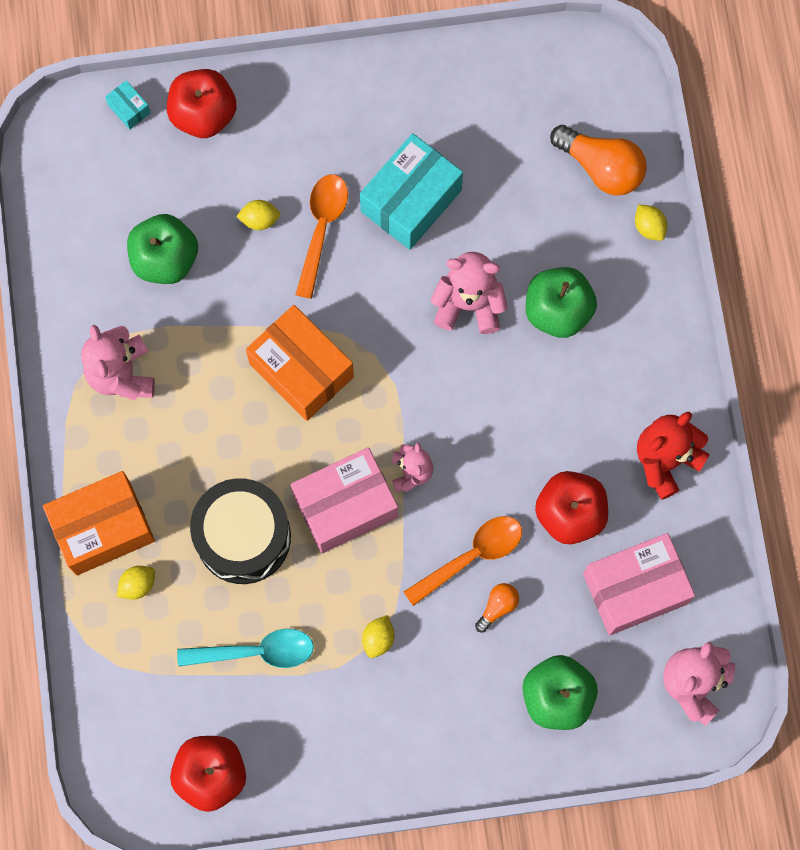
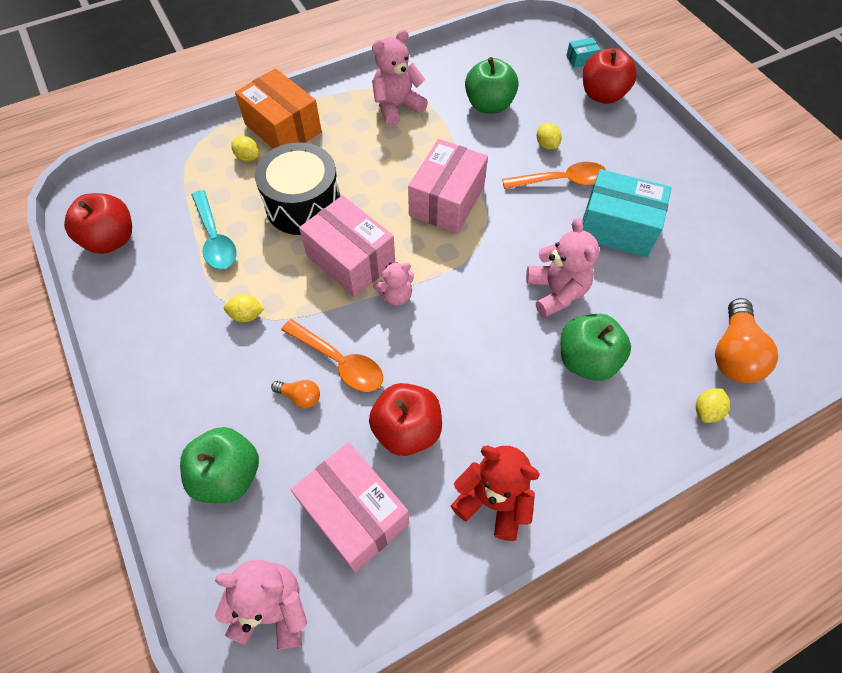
camera: 70 degrees right, 15 degrees down
(129, 109) = (581, 59): turquoise box -> turquoise box turned 45 degrees clockwise
(301, 370) = (447, 201): orange box -> pink box

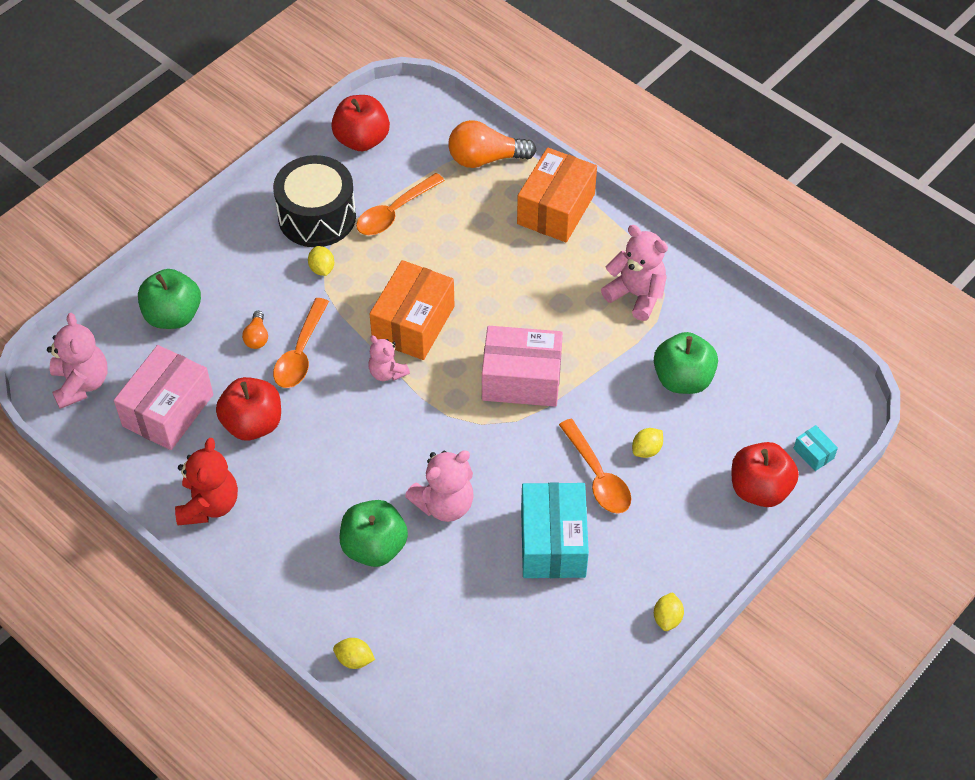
camera: 70 degrees right, 5 degrees down
(215, 238) = (394, 212): turquoise spoon -> orange spoon
(248, 157) = (503, 196): yellow lemon -> yellow lemon (667, 618)
(303, 205) = (463, 263): black drum -> black drum (317, 216)
(351, 260) = (413, 323): pink box -> orange box
(733, 353) = (431, 677): orange light bulb -> orange light bulb (485, 158)

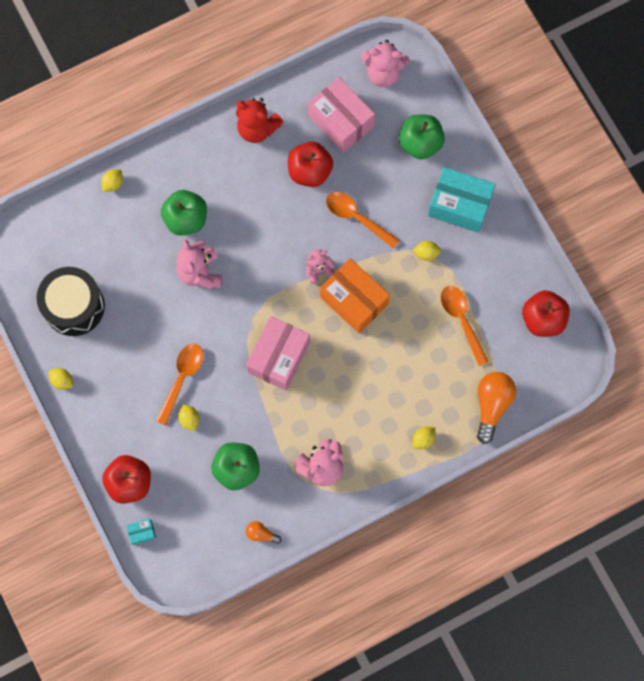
camera: 110 degrees right, 20 degrees up
(257, 337) = (381, 193): orange light bulb -> orange light bulb (261, 534)
(317, 216) = (476, 264): black drum -> black drum (74, 306)
(553, 542) = (144, 330): turquoise box -> turquoise box (459, 205)
(556, 209) = (423, 439): orange box -> yellow lemon
(598, 476) = (182, 378): orange spoon -> orange spoon turned 120 degrees clockwise

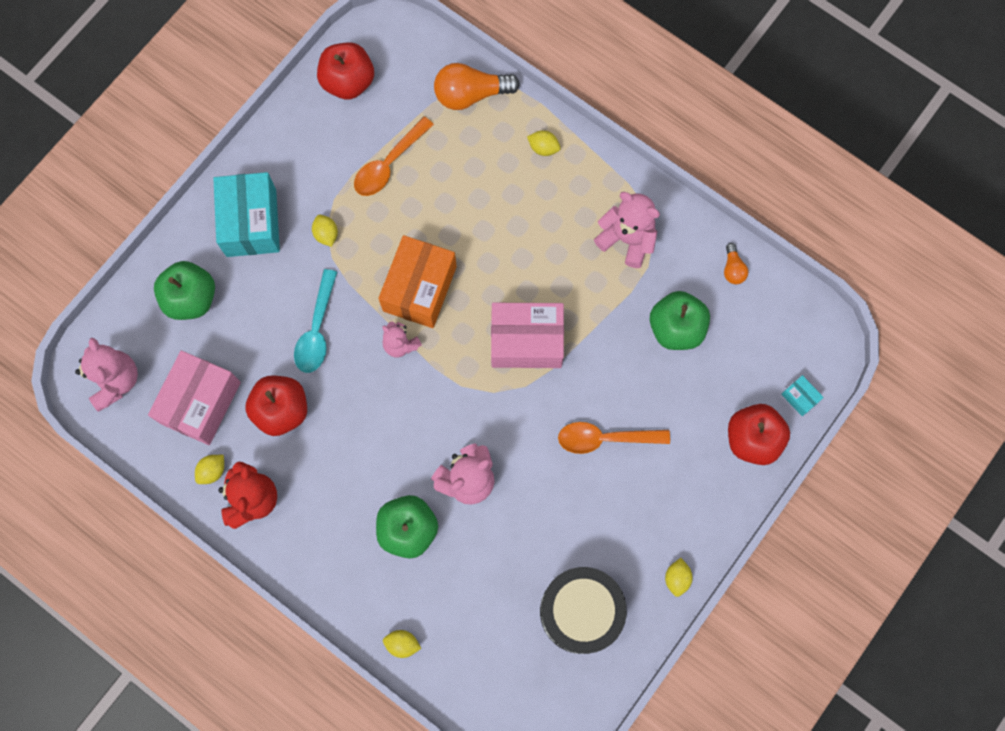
camera: 115 degrees left, 0 degrees up
(189, 419) = (647, 407): yellow lemon -> yellow lemon (212, 471)
(356, 217) = (317, 330): orange spoon -> turquoise spoon

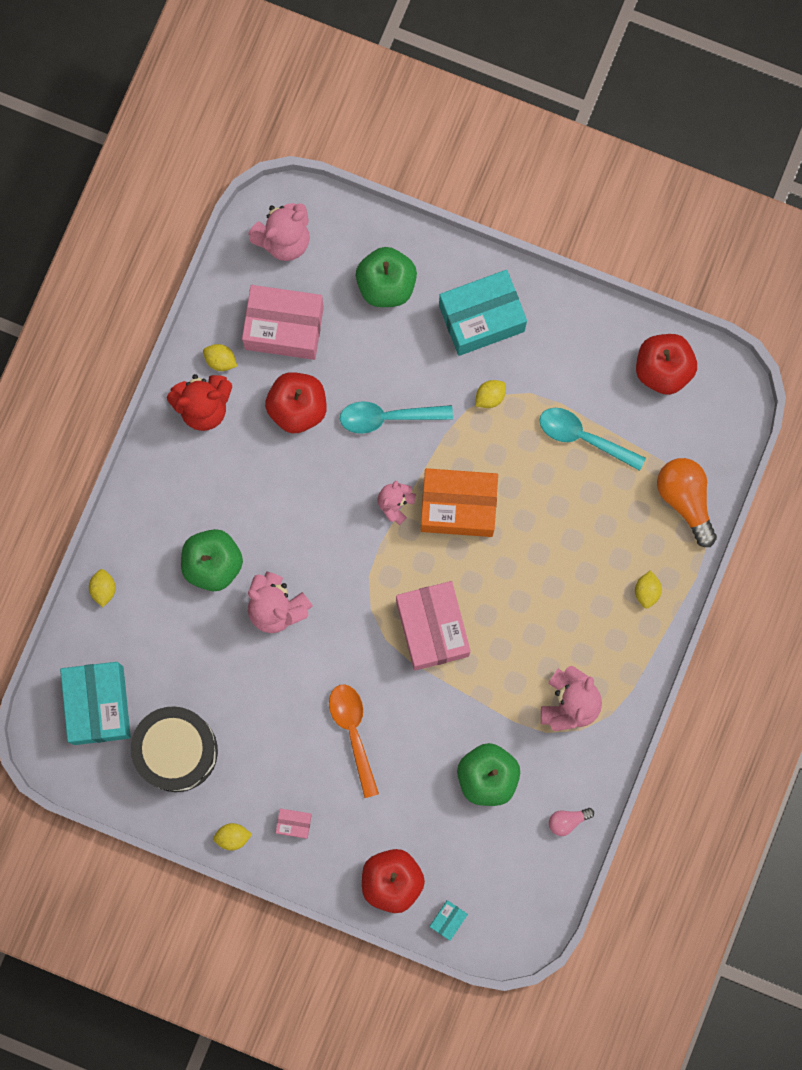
camera: 75 degrees right, 5 degrees up
(389, 164) = (583, 437): orange spoon -> turquoise spoon
(516, 678) = (98, 705): none -> turquoise box
(677, 516) = (294, 824): none -> pink box
(732, 269) = (567, 821): orange light bulb -> pink light bulb

